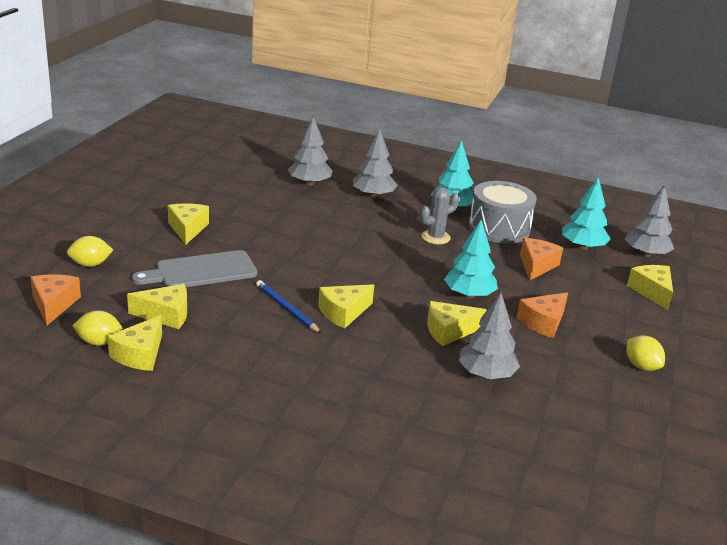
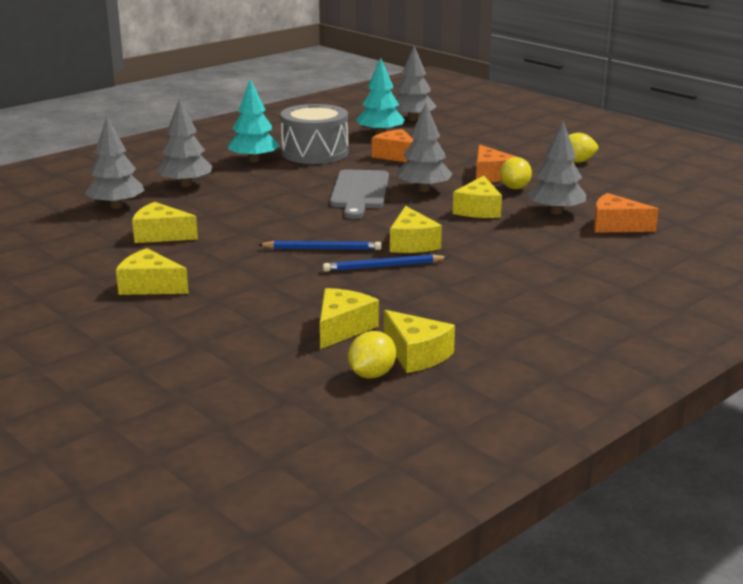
camera: 60 degrees left, 5 degrees down
(54, 305) = (258, 393): orange cheese -> orange cheese (616, 226)
(90, 264) = (176, 356): yellow lemon -> yellow lemon (514, 188)
(201, 271) = (262, 294): grey cutting board -> grey cutting board (359, 192)
(299, 276) = (322, 249): none -> blue pencil
(435, 237) = (305, 179): grey cactus -> none
(469, 295) = (423, 189): turquoise tree -> grey tree
(652, 292) = (473, 132): yellow cheese -> yellow cheese (161, 235)

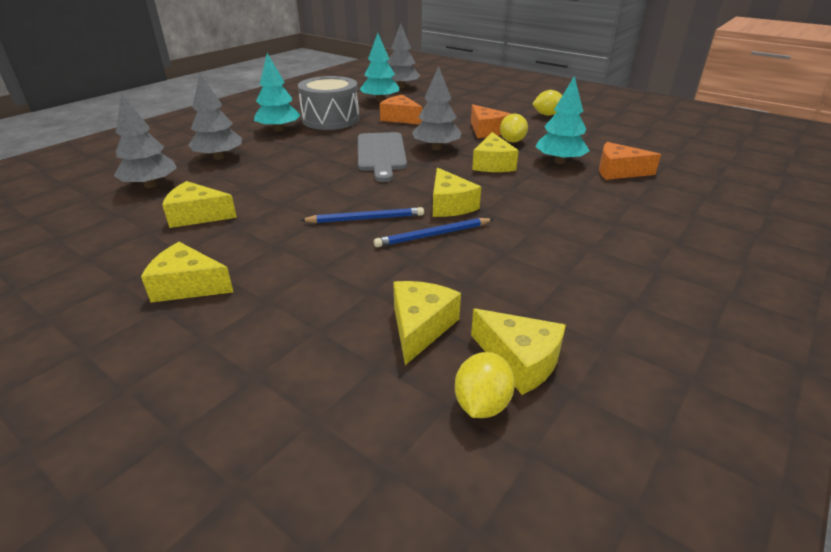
camera: 10 degrees left, 10 degrees up
(555, 212) = (559, 161): grey tree -> turquoise tree

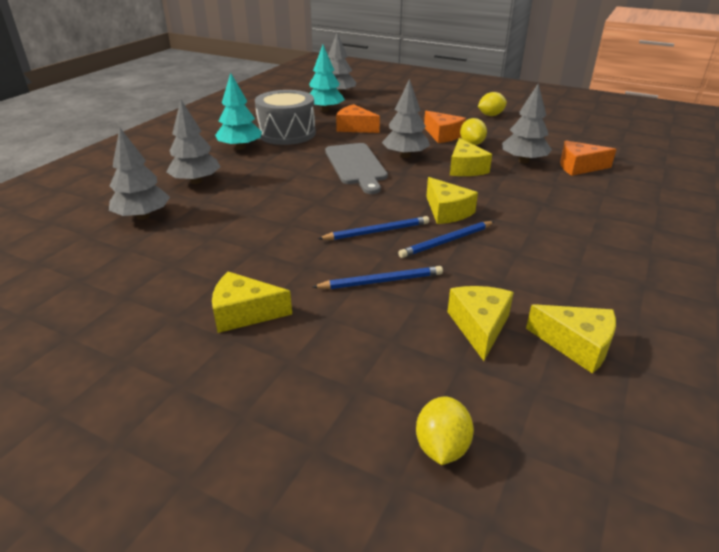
camera: 10 degrees left, 0 degrees up
(197, 215) = (211, 243): yellow cheese -> none
(342, 268) = (381, 281): none -> blue pencil
(482, 404) = (564, 385): yellow lemon -> yellow lemon (441, 447)
(559, 161) = (523, 161): turquoise tree -> grey tree

